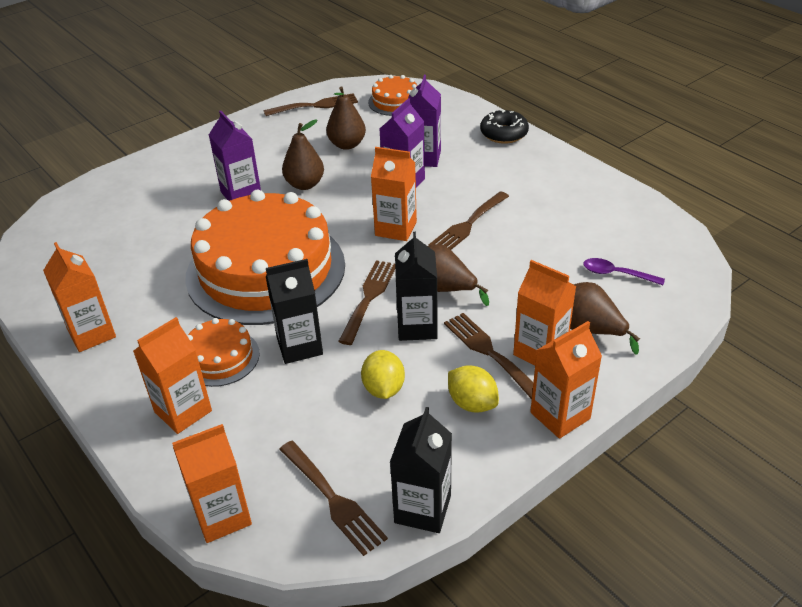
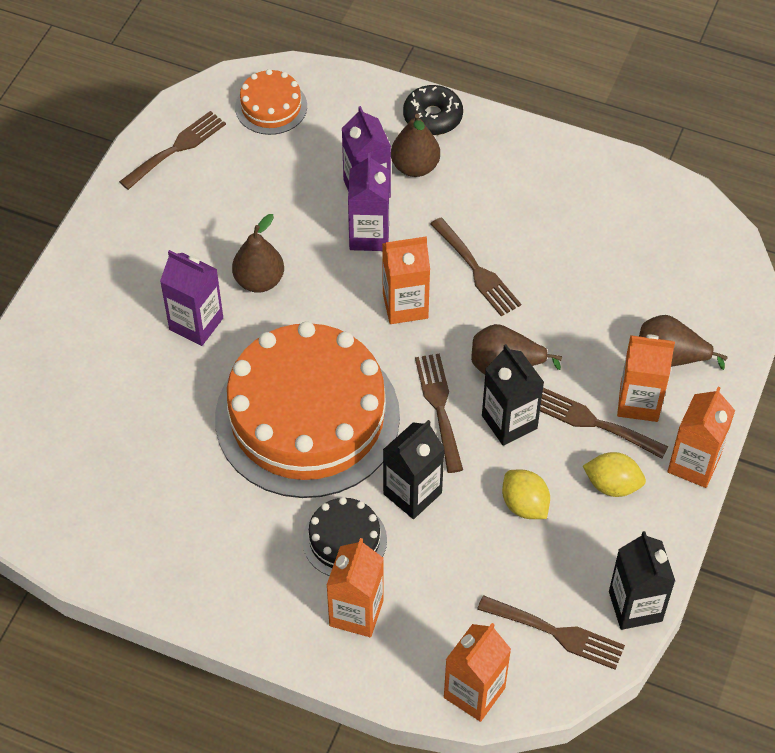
camera: 30 degrees left, 15 degrees up
(92, 334) = (188, 572): orange carton -> none
(220, 357) = (344, 540): orange cake -> black cake
(347, 144) = (263, 200): brown pear -> brown pear (415, 167)
(468, 225) = (477, 270): brown fork -> brown fork turned 45 degrees counterclockwise
(617, 274) = (658, 278): purple spoon -> none

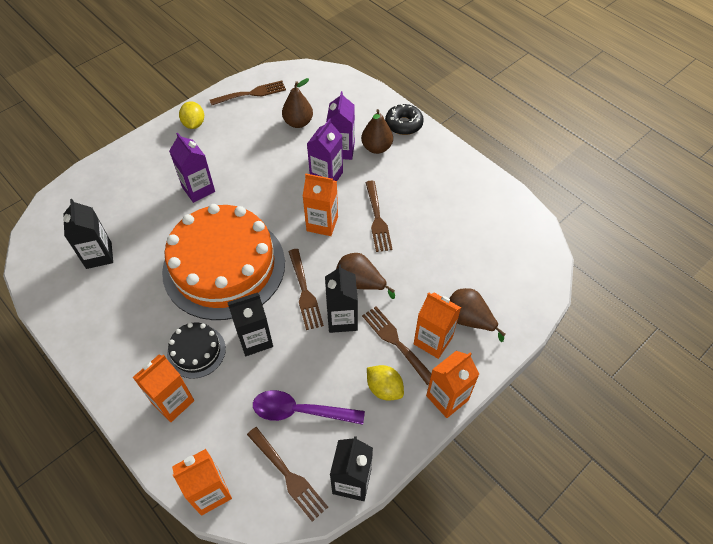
camera: 25 degrees right, 0 degrees up
(117, 472) = (99, 255): none -> black carton
(259, 281) = (248, 179): brown pear -> brown pear (298, 122)
(271, 107) = (316, 89): orange cake -> none
(439, 407) = (305, 292): brown fork -> brown fork turned 150 degrees clockwise
(524, 505) = (319, 377): yellow lemon -> yellow lemon (194, 124)
(526, 555) = (301, 411): none -> purple spoon

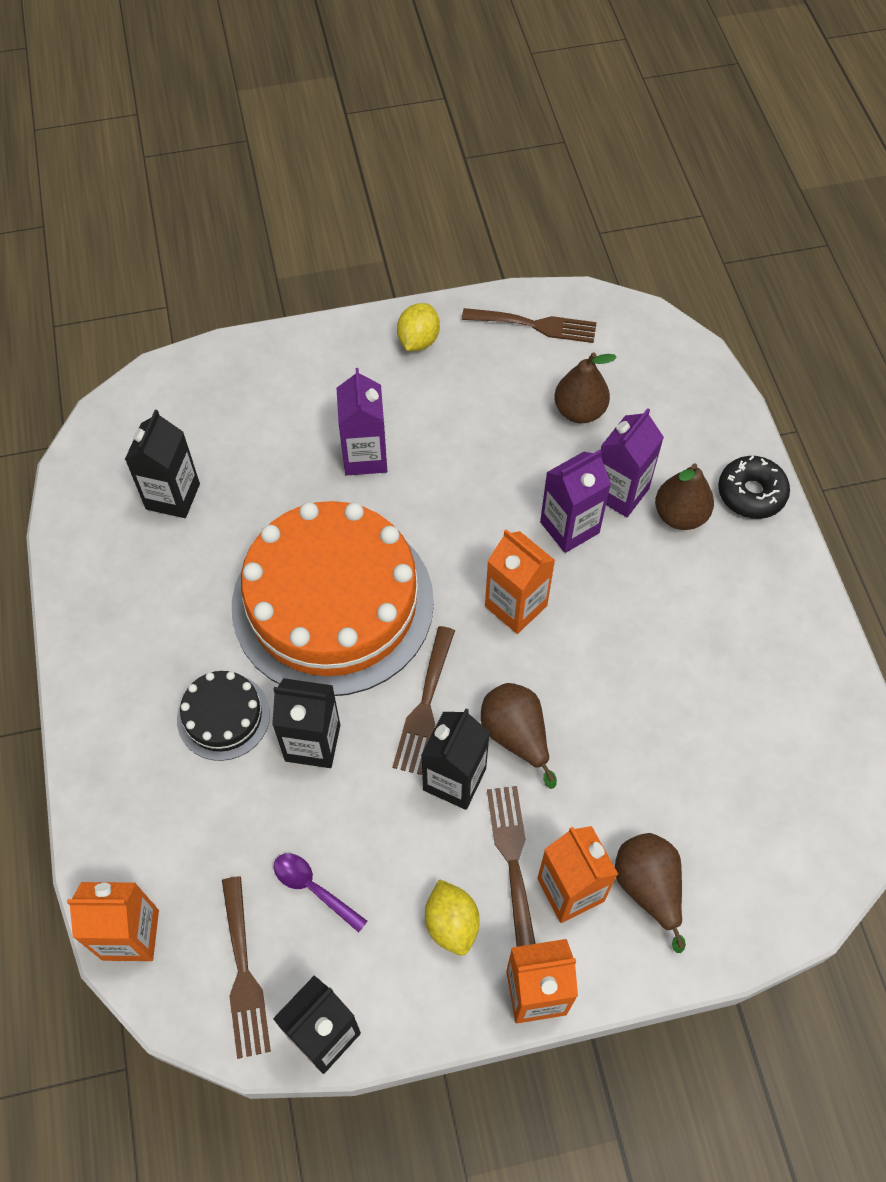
camera: 30 degrees right, 5 degrees up
(173, 402) = (153, 775): orange carton -> none
(301, 411) = (314, 889): purple spoon -> purple spoon, size x0.62
(377, 219) = (606, 642): brown fork -> none

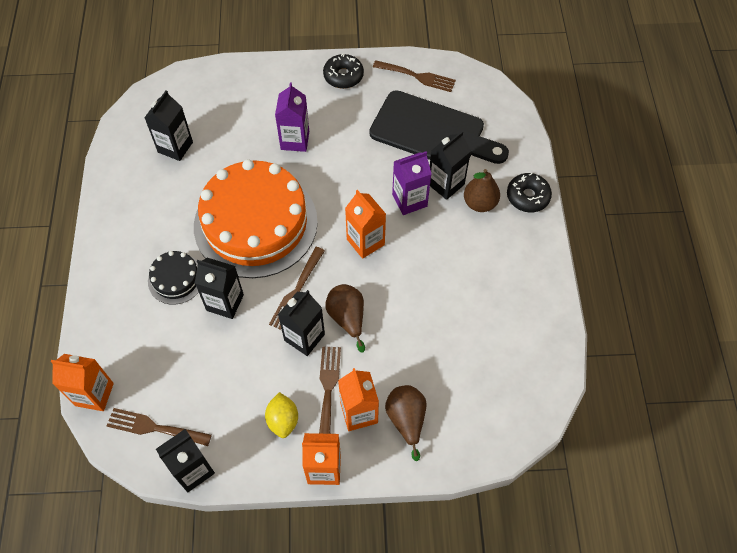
camera: 10 degrees right, 0 degrees up
(243, 974) = (154, 427): brown fork -> brown fork turned 105 degrees clockwise
(314, 889) = (206, 386): purple spoon -> none
(418, 340) = (343, 76): yellow lemon -> black donut
(579, 411) = (432, 132): brown pear -> black cutting board
(620, 492) = (446, 184): purple carton -> black carton

